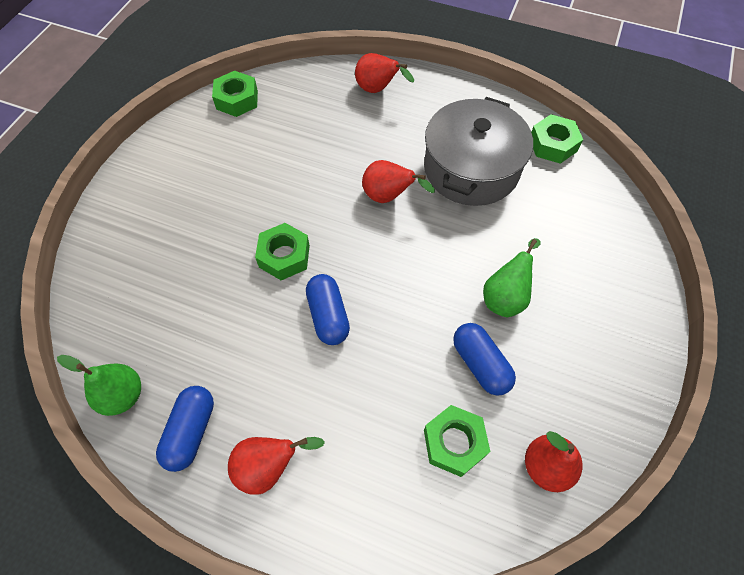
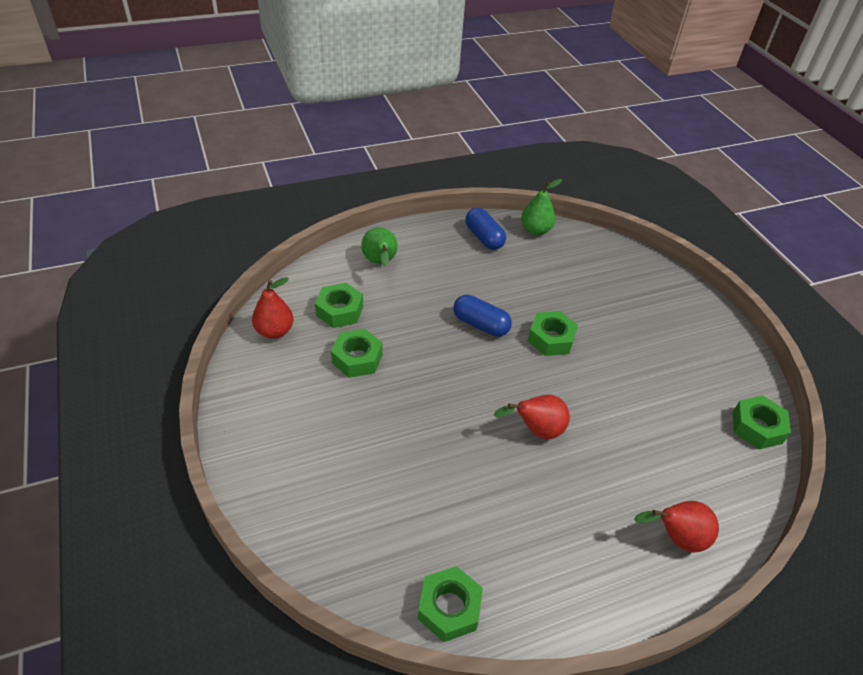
camera: 135 degrees right, 15 degrees down
(269, 466) = (429, 248): red pear -> none
(471, 168) = (500, 510): grey pot -> none
(480, 364) = (357, 358): blue capsule -> green nut
(505, 297) = (374, 412): green pear -> green pear (380, 262)

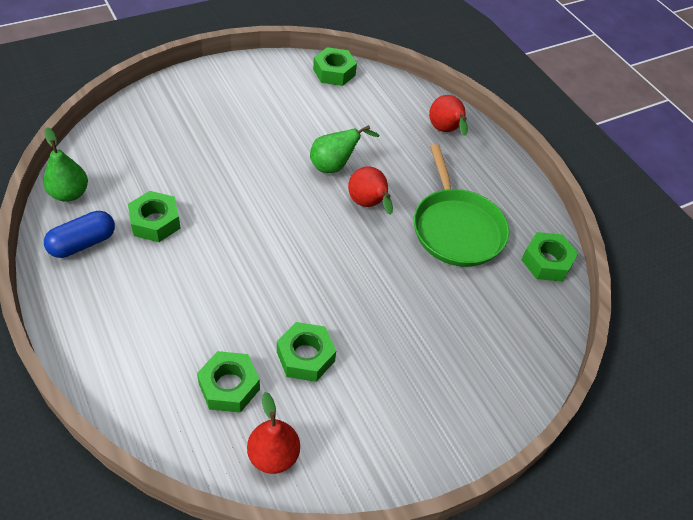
camera: 100 degrees left, 5 degrees up
(380, 262) = (133, 352): green pear -> green pear (334, 166)
(480, 324) = (238, 245): blue capsule -> none
(504, 512) = (456, 228): none -> green pan
(551, 339) = (252, 189): green nut -> green nut (155, 222)

